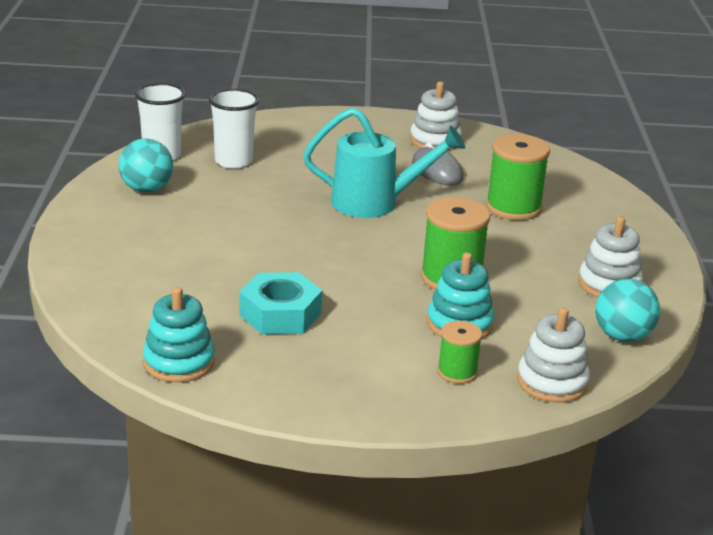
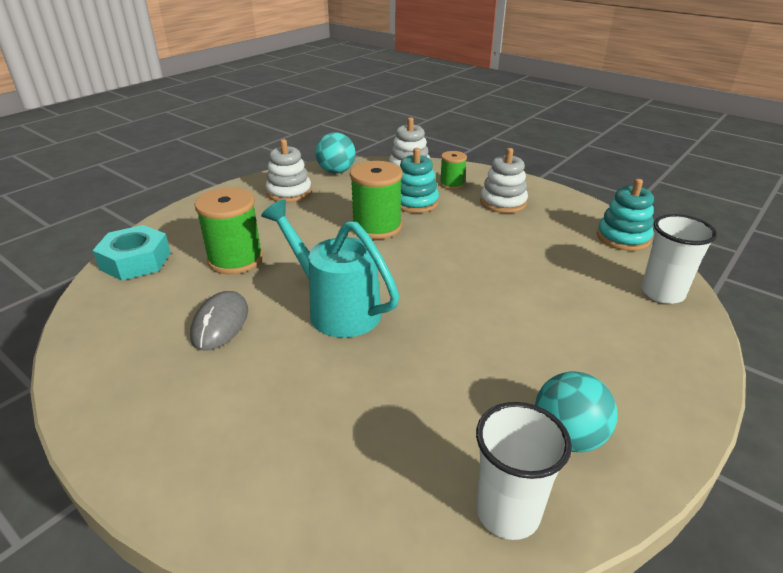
camera: 140 degrees left, 5 degrees up
(233, 161) = (414, 445): white cup -> white cup (662, 293)
(280, 314) = (527, 244): turquoise nut -> turquoise nut (136, 261)
(435, 141) = (143, 369): white stacking toy -> white stacking toy (503, 202)

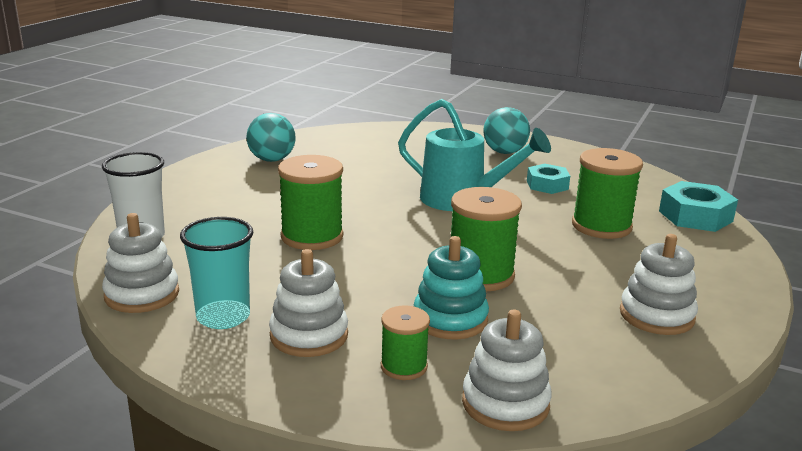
camera: 165 degrees right, 10 degrees down
(220, 323) = (547, 185): grey mouse -> turquoise nut
(336, 171) = (633, 372): turquoise ball -> turquoise ball (504, 152)
(502, 276) = (312, 236): none -> green spool
(507, 512) = (310, 139): white cup -> none
(558, 217) = (223, 317): none -> turquoise cup
(623, 237) = (142, 294): turquoise stacking toy -> white stacking toy

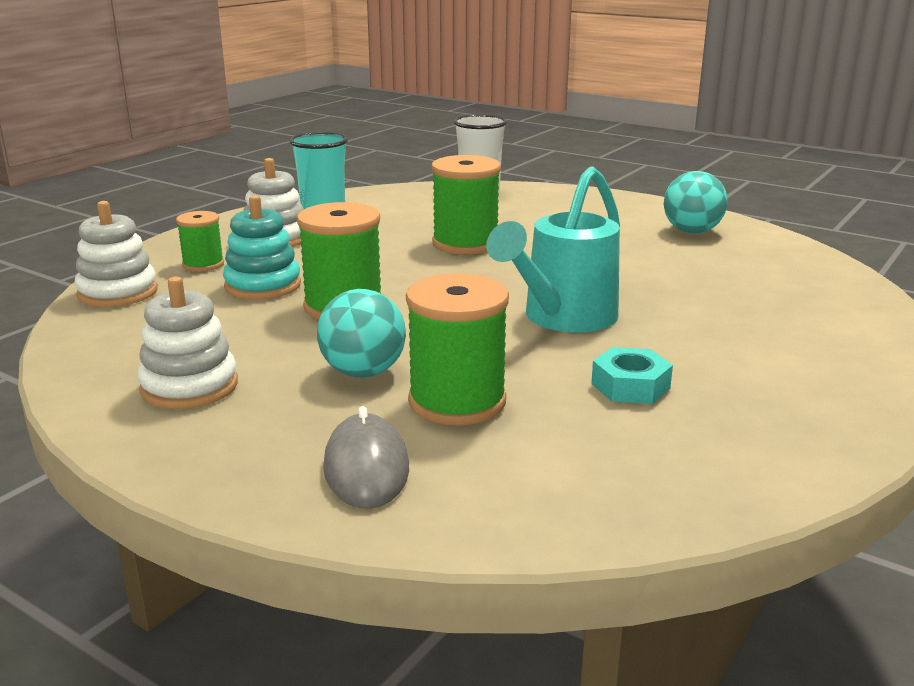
camera: 100 degrees right, 0 degrees up
(142, 294) = (374, 196): white stacking toy -> none
(504, 152) = (790, 372): turquoise ball -> turquoise ball (363, 372)
(692, 244) = (366, 467): none -> grey mouse
(695, 216) = (481, 505): turquoise nut -> none

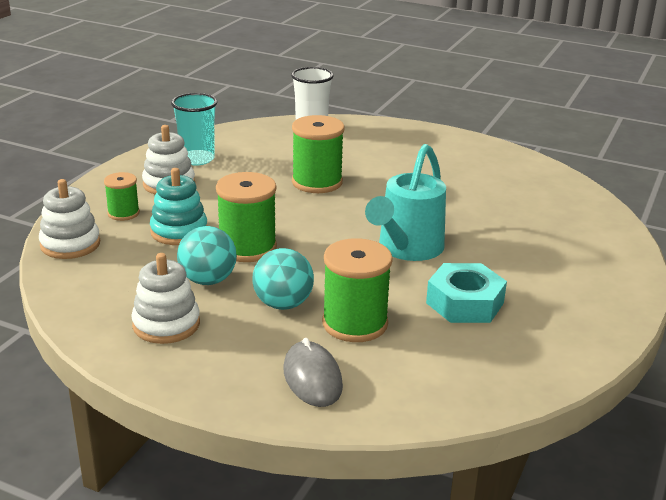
camera: 10 degrees left, 5 degrees up
(630, 386) = (465, 303): turquoise nut -> turquoise nut, size x1.50
(692, 231) = (480, 162): turquoise ball -> turquoise ball (208, 280)

